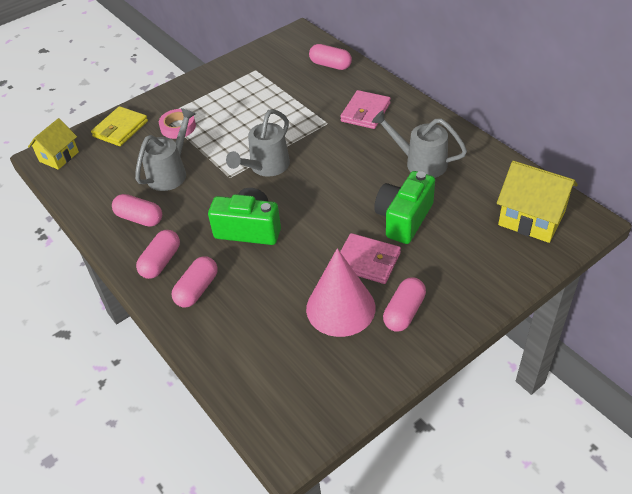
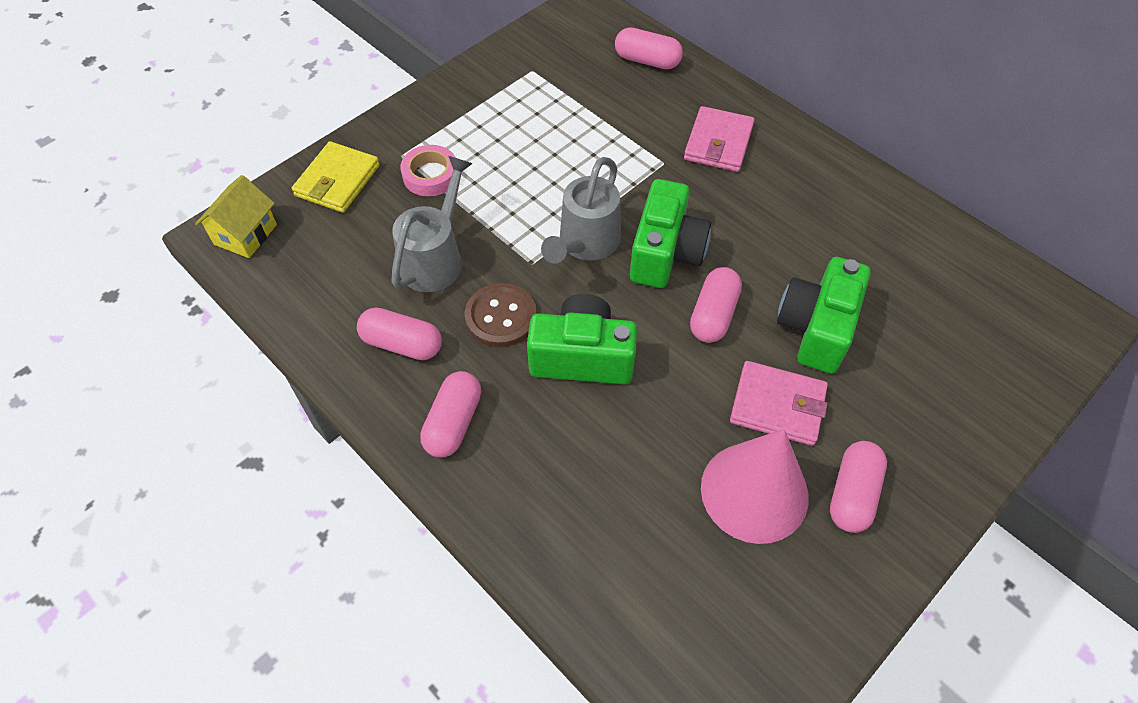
camera: 10 degrees left, 10 degrees up
(197, 289) = (522, 471): pink capsule -> pink capsule (713, 315)
(203, 205) = (501, 317): none -> brown button
(316, 173) = (665, 253): none -> green camera
(420, 162) = (819, 229): grey watering can -> none
(531, 219) = (1004, 321): yellow house -> none

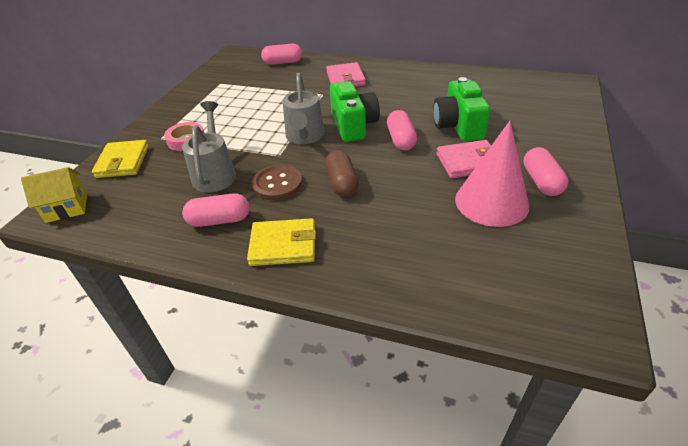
camera: 25 degrees left, 15 degrees down
(245, 234) = (67, 208): yellow house -> yellow house turned 75 degrees clockwise
(453, 423) = (283, 245): pink capsule -> yellow wallet
(582, 357) = (342, 183): green camera -> brown capsule

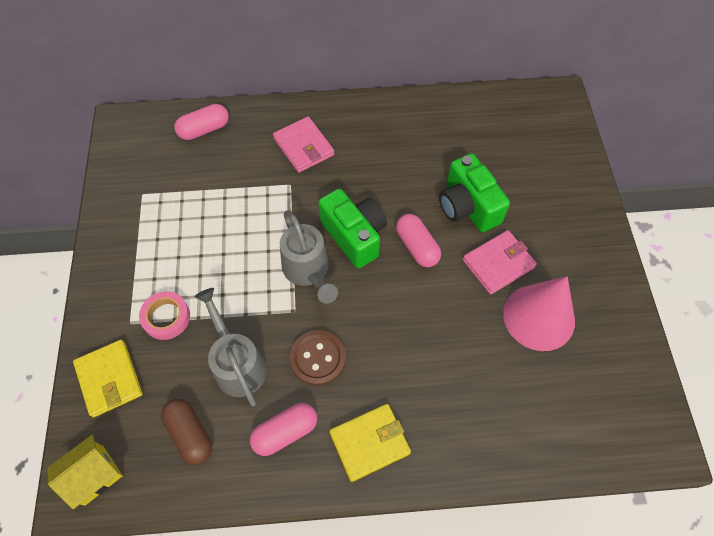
camera: 25 degrees left, 20 degrees up
(342, 183) = (385, 335): brown capsule -> brown capsule (190, 434)
(541, 182) = (574, 273): pink capsule -> none

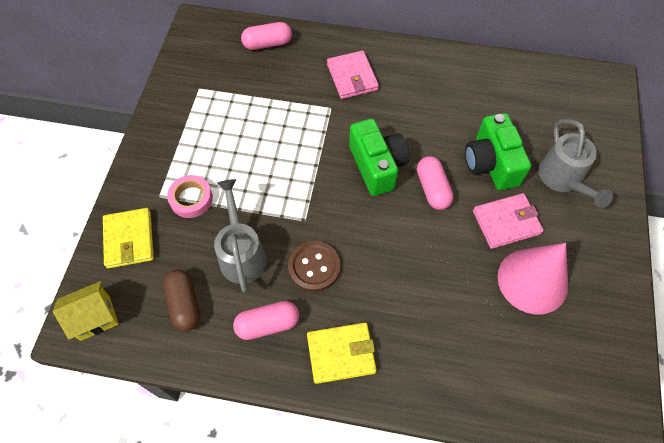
camera: 15 degrees right, 0 degrees up
(308, 271) = (326, 188): grey watering can -> grey watering can (563, 180)

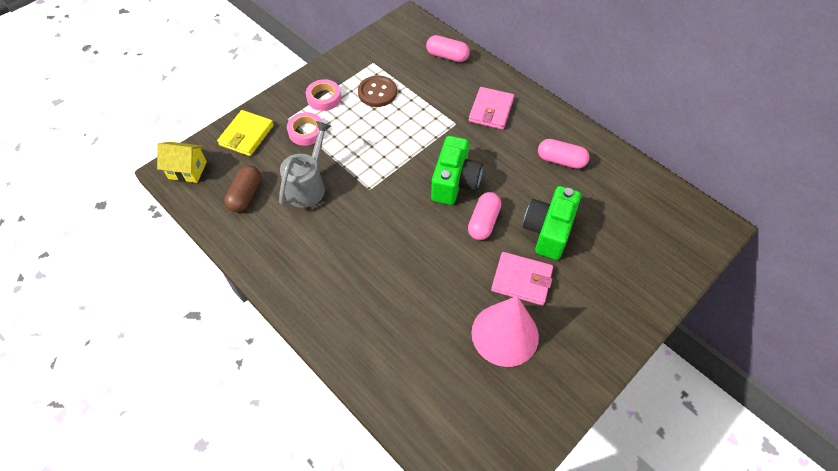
camera: 35 degrees right, 5 degrees down
(179, 153) = (324, 98): none -> pink tape
(267, 324) = (286, 240): pink capsule -> pink capsule (561, 160)
(314, 267) = (349, 223): brown button -> brown button (377, 92)
(341, 353) = (317, 291): yellow wallet -> none
(563, 180) = (600, 277): grey watering can -> none

